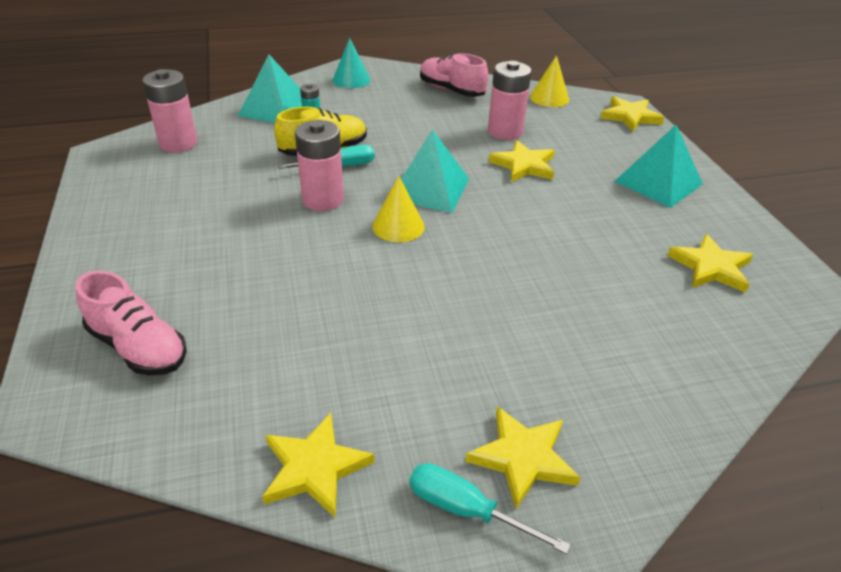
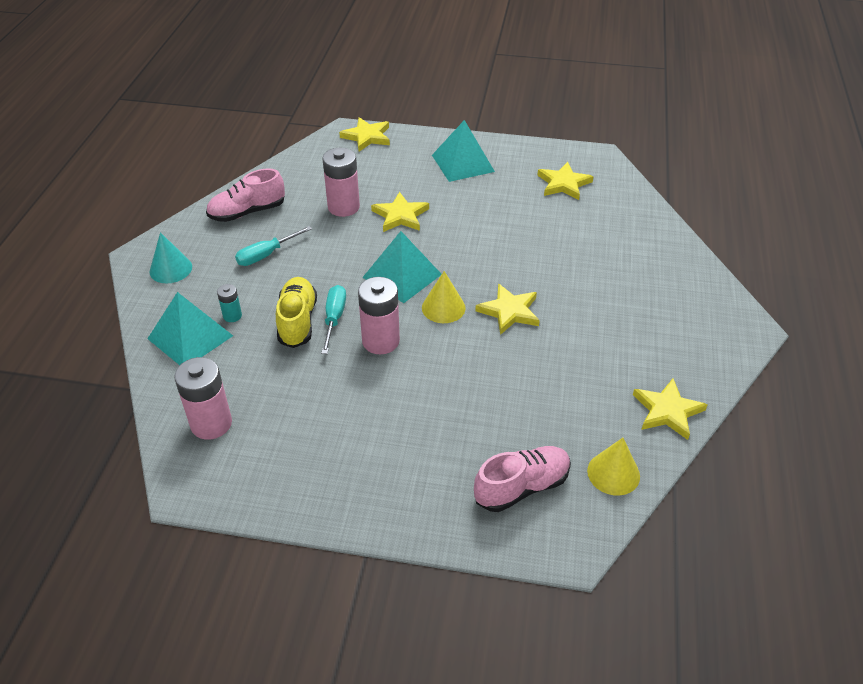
camera: 65 degrees left, 5 degrees up
(466, 510) = (714, 355): turquoise screwdriver -> turquoise screwdriver (266, 255)
(523, 458) = (686, 321): yellow star -> yellow star (509, 311)
(549, 98) = (306, 163): yellow cone -> yellow cone (613, 473)

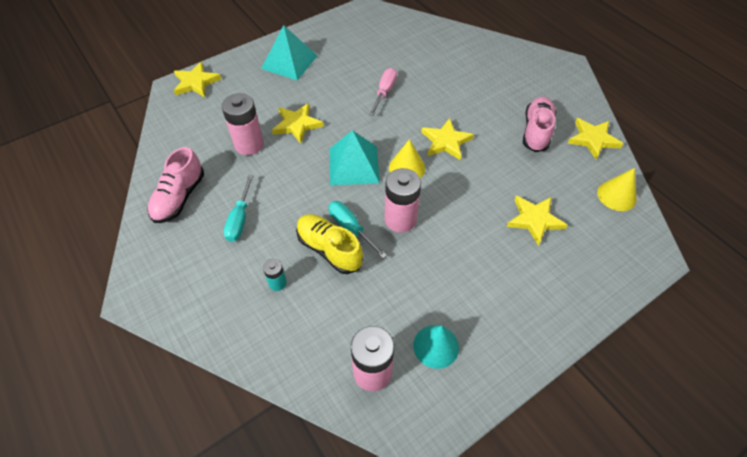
camera: 45 degrees left, 10 degrees up
(171, 269) = (177, 286): turquoise cone -> turquoise cone (436, 346)
(190, 337) = (268, 324): turquoise pyramid -> none
(512, 236) = (384, 92): none -> pink screwdriver
(521, 487) = (590, 243): pink shoe -> pink shoe (536, 131)
(563, 184) = (369, 38): yellow star -> yellow star (534, 220)

